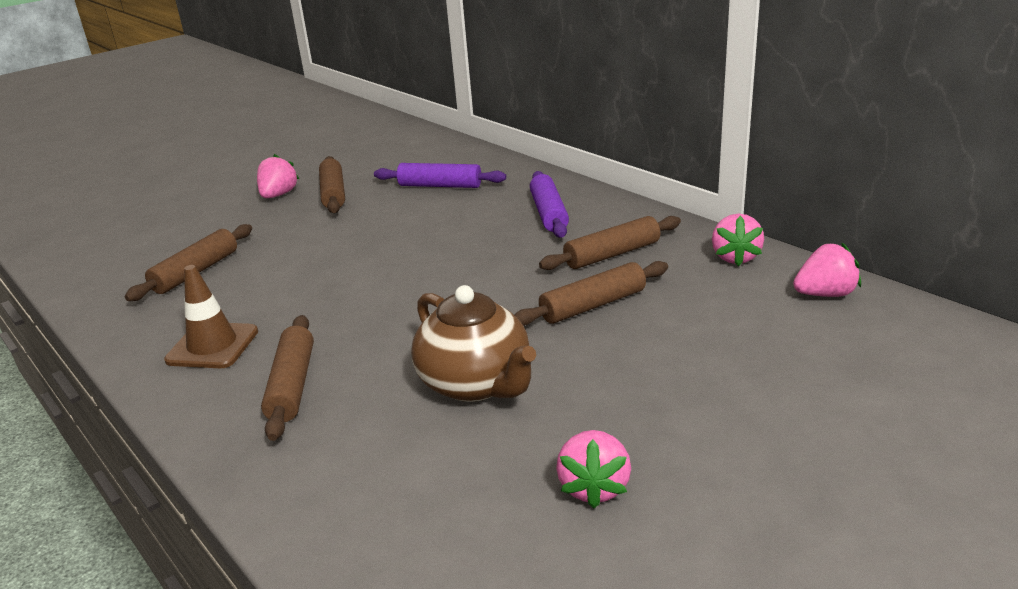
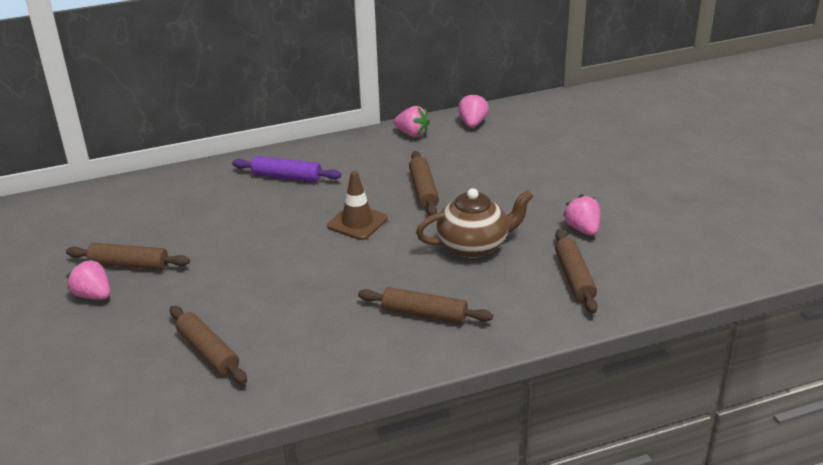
camera: 70 degrees left, 5 degrees up
(212, 346) = (344, 347): brown traffic cone -> brown traffic cone (357, 222)
(440, 186) = (182, 211): purple rolling pin -> none
(594, 487) = (582, 229): pink strawberry -> pink strawberry turned 135 degrees counterclockwise
(612, 254) = (369, 169): brown rolling pin -> brown rolling pin (574, 278)

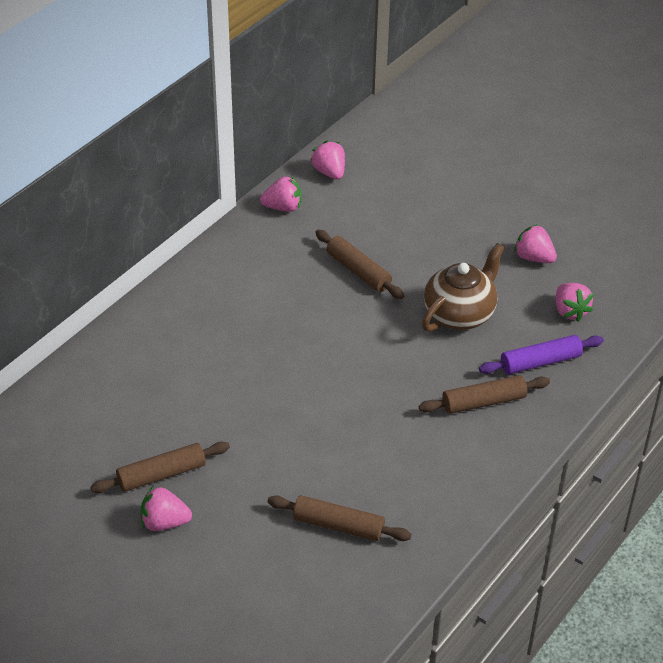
camera: 35 degrees left, 10 degrees up
(287, 177) = (210, 309): purple rolling pin -> purple rolling pin (540, 362)
(357, 222) = (333, 333): brown traffic cone -> none
(574, 278) = (570, 311): brown rolling pin -> pink strawberry

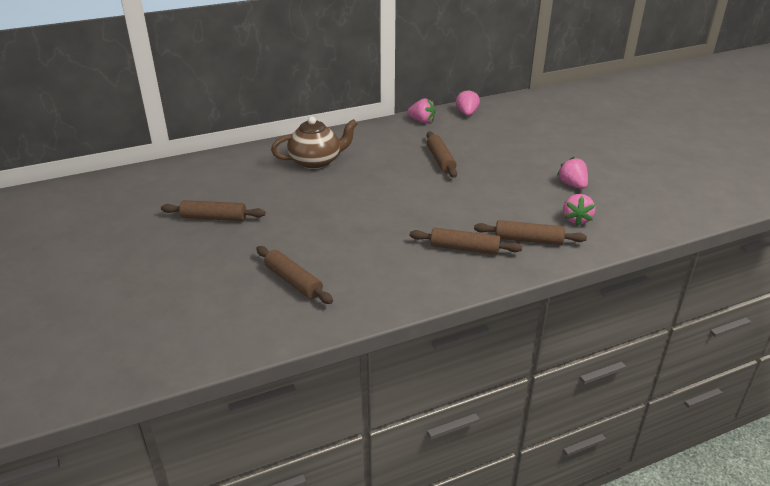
camera: 30 degrees right, 10 degrees down
(164, 522) = (188, 241): pink strawberry -> none
(460, 314) = (491, 198): brown teapot -> brown teapot (316, 162)
(540, 362) = (528, 240): purple rolling pin -> brown rolling pin

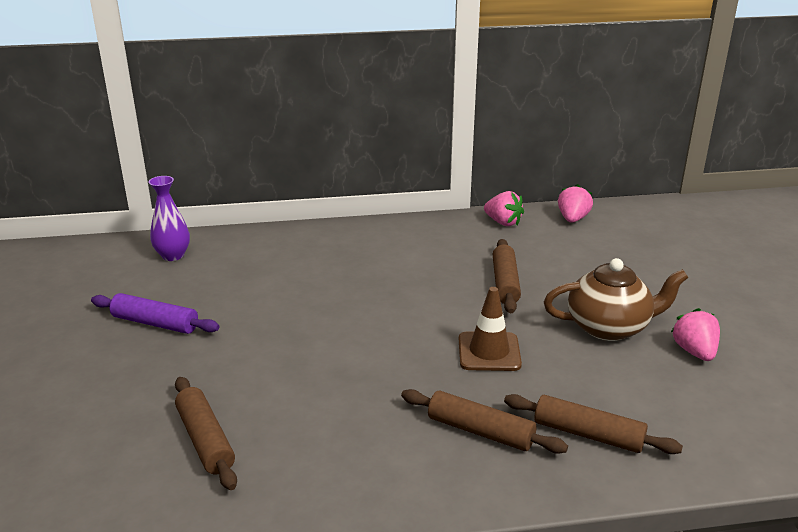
camera: 15 degrees right, 5 degrees down
(198, 172) = (173, 256): none -> purple vase
(214, 218) = (155, 323): brown rolling pin -> purple rolling pin
(316, 162) = (330, 262): brown teapot -> brown teapot (609, 327)
(449, 203) = (489, 352): none -> brown traffic cone
(576, 219) = (680, 412): pink strawberry -> none

